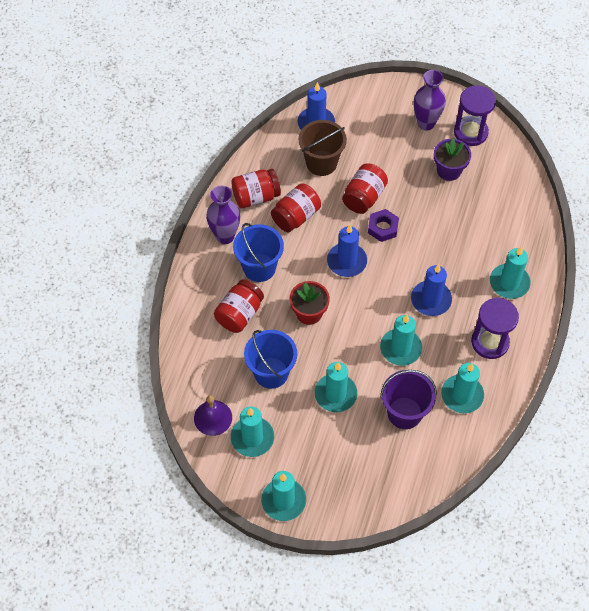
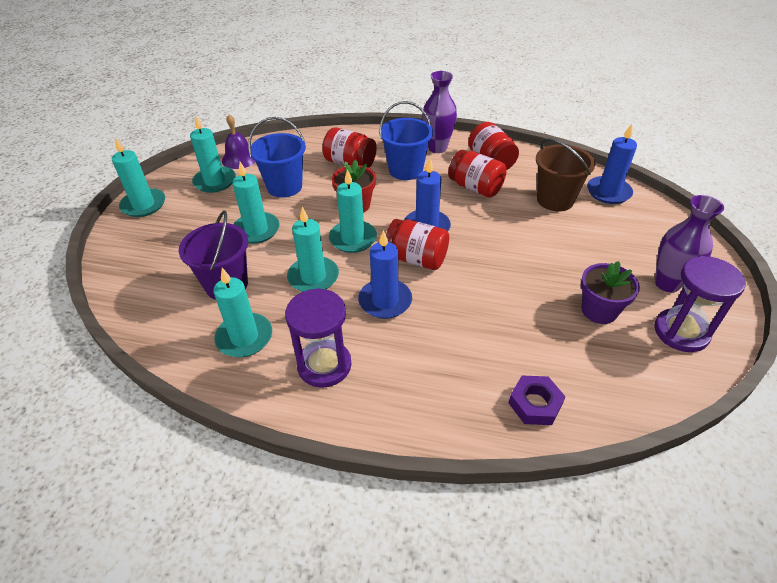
camera: 85 degrees right, 15 degrees down
(364, 197) = (521, 235): red jar -> red jar (416, 259)
(383, 228) = (482, 253): purple nut -> purple nut (535, 404)
(509, 283) = (426, 386): turquoise candle -> turquoise candle (353, 239)

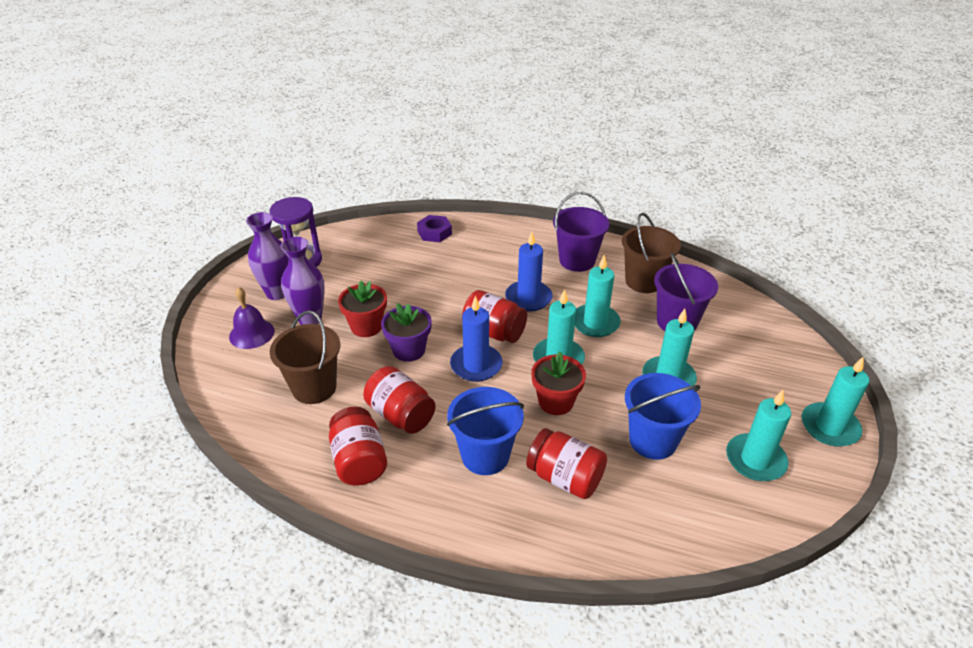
camera: 175 degrees left, 5 degrees down
(239, 158) = (740, 506): purple bell -> purple bell (251, 333)
(244, 337) = (644, 281): turquoise candle -> brown bucket
(324, 365) = (577, 260): purple hourglass -> purple bucket
(437, 148) = (427, 499): purple vase -> purple vase (310, 319)
(545, 254) = (366, 326): none -> red flower pot
(599, 310) = (352, 278): purple flower pot -> purple flower pot (409, 350)
(608, 192) = (243, 393): blue candle -> none

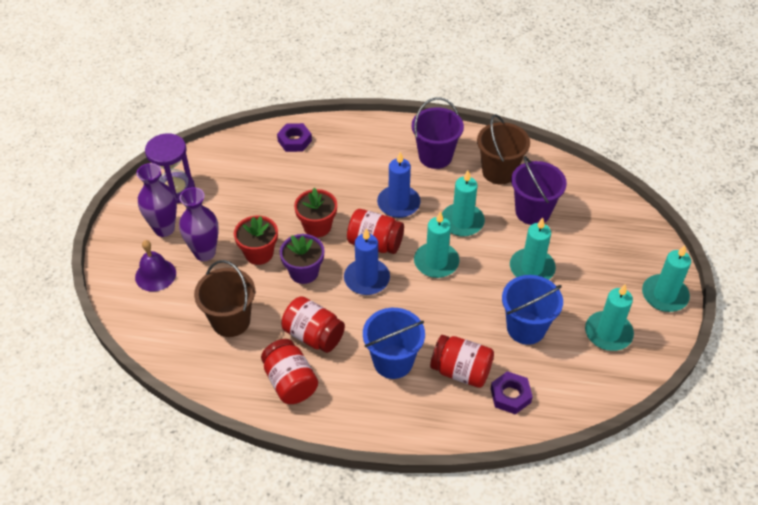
camera: 10 degrees left, 10 degrees up
(556, 402) = (441, 304): red flower pot -> red flower pot (317, 226)
(622, 515) = (510, 395): none -> purple nut

